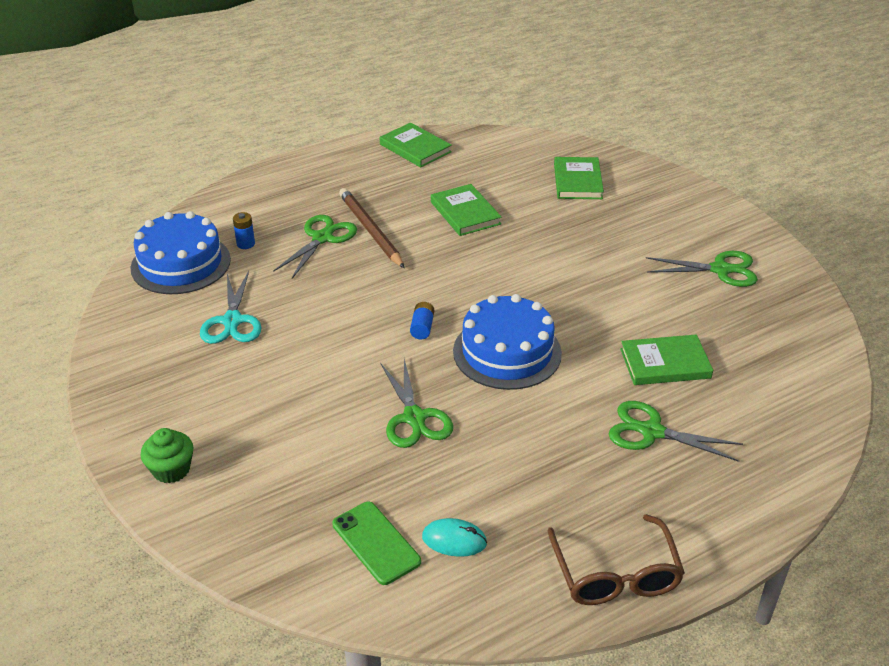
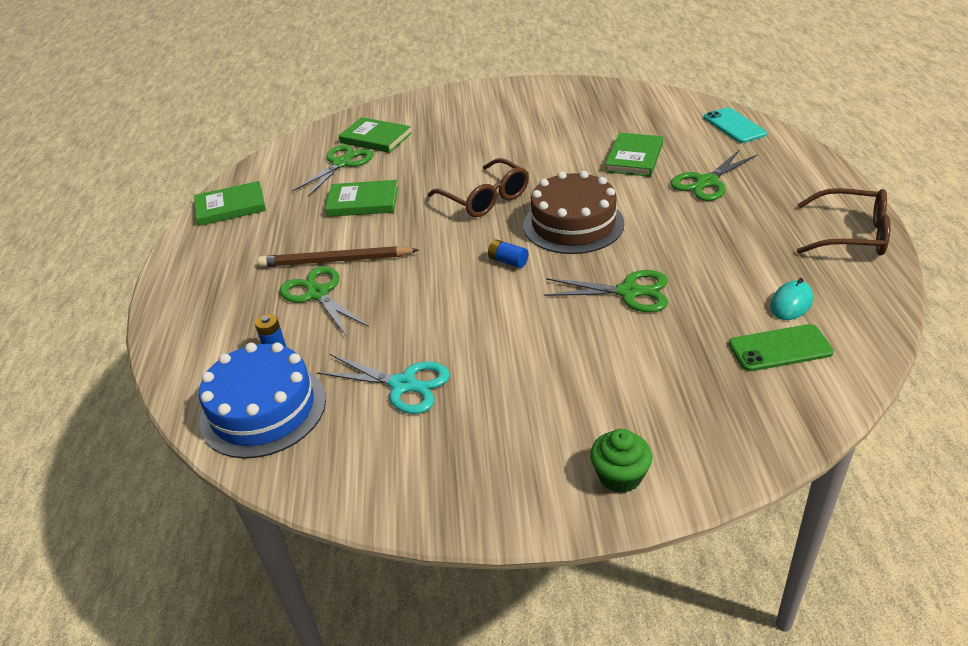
camera: 60 degrees left, 0 degrees up
(507, 352) = (573, 224): blue cake -> brown cake
(516, 282) = (485, 198): none -> brown glasses
(720, 270) = (543, 109): green scissors -> green scissors (342, 163)
(803, 430) = (734, 126): none -> turquoise phone

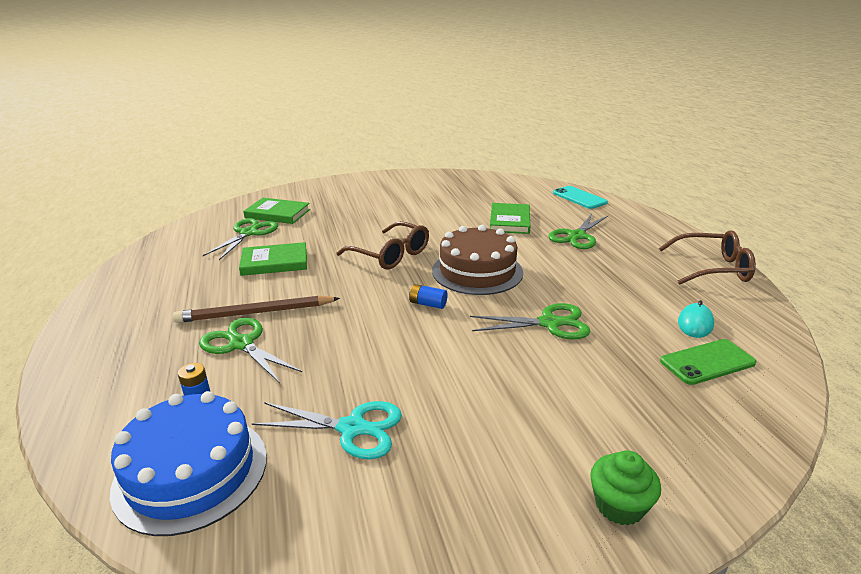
camera: 15 degrees left, 10 degrees down
(231, 207) = (139, 272): green book -> none

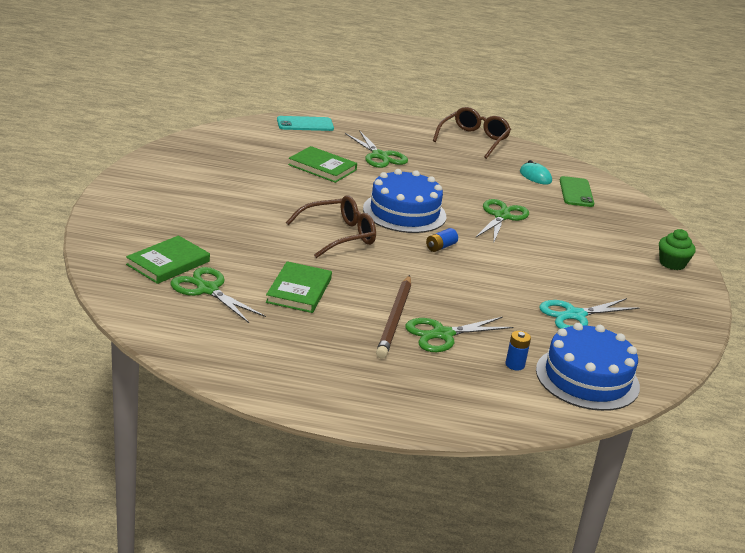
camera: 70 degrees left, 0 degrees up
(352, 428) = (575, 315): turquoise scissors -> turquoise scissors turned 150 degrees counterclockwise
(477, 271) = (404, 212): brown cake -> blue cake

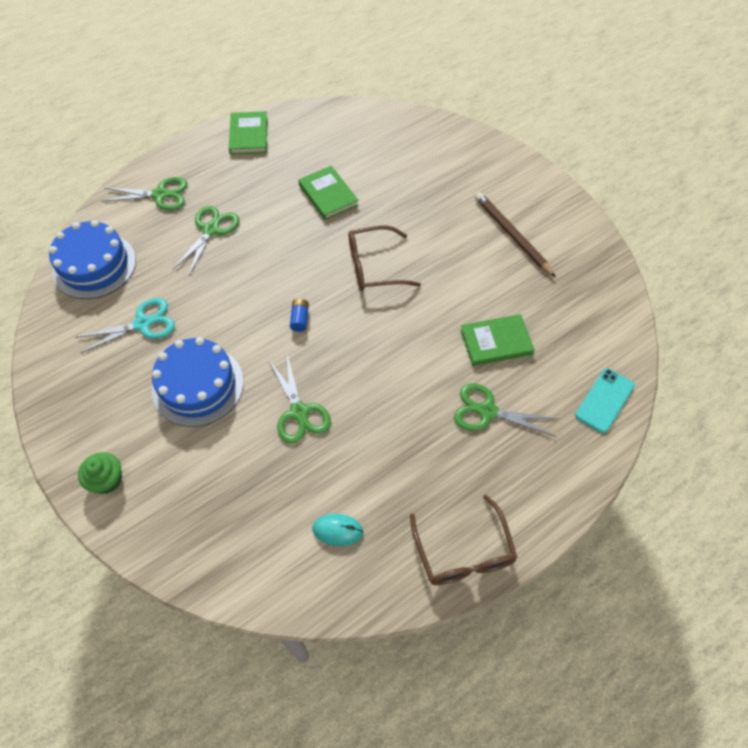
camera: 140 degrees right, 30 degrees up
(168, 263) = (419, 154): green book -> green book (248, 135)
(207, 289) = (372, 154): green scissors -> green scissors (160, 195)
(339, 235) = (374, 266): brown glasses -> brown glasses turned 60 degrees clockwise
(395, 319) = (250, 219): brown pencil -> brown pencil (512, 236)
(404, 212) = (370, 339): blue cake -> blue cake (198, 385)
(515, 365) = (147, 240): blue battery -> none
(575, 315) = (143, 324): turquoise scissors -> turquoise scissors turned 45 degrees clockwise
(576, 192) = (276, 538): green phone -> none

